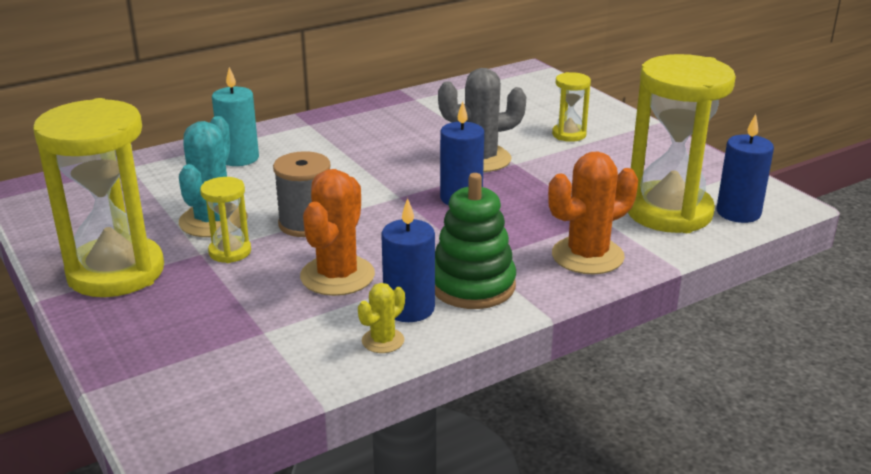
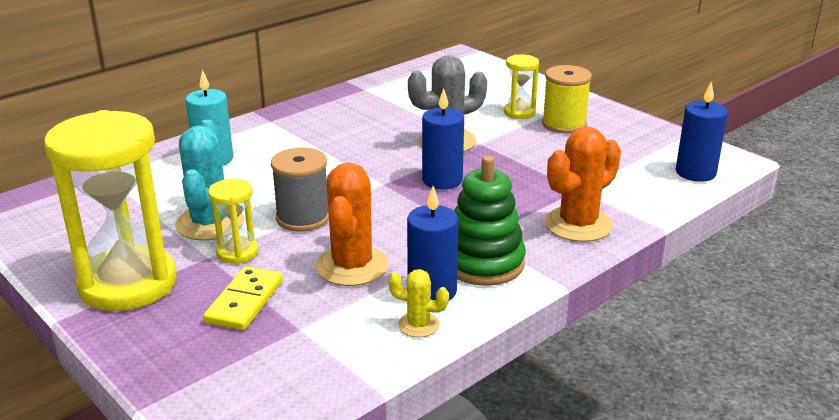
camera: 10 degrees left, 0 degrees up
(220, 300) = (245, 302): none -> yellow domino
(383, 341) = (418, 325): yellow cactus -> yellow cactus turned 75 degrees clockwise
(612, 150) = (564, 124): none -> yellow spool
(669, 212) = (635, 177): yellow hourglass -> none

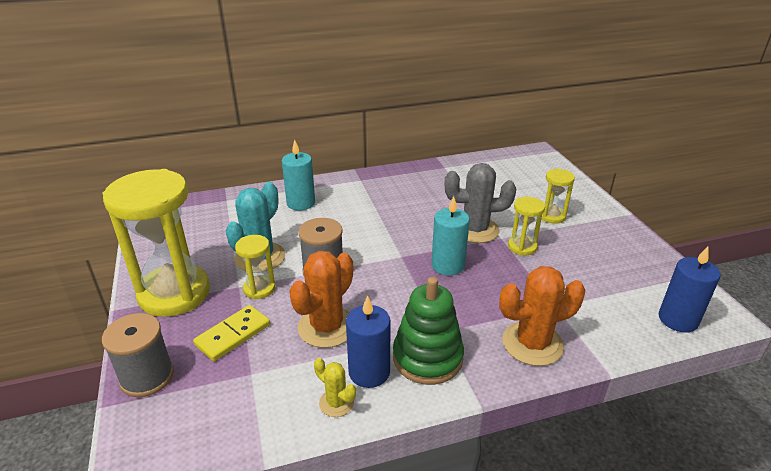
camera: 25 degrees right, 5 degrees up
(171, 367) = (147, 377): none -> grey spool
(442, 180) = (448, 265): blue candle -> turquoise candle
(508, 146) = (522, 247): none -> yellow hourglass
(564, 124) = (583, 237): yellow spool -> none

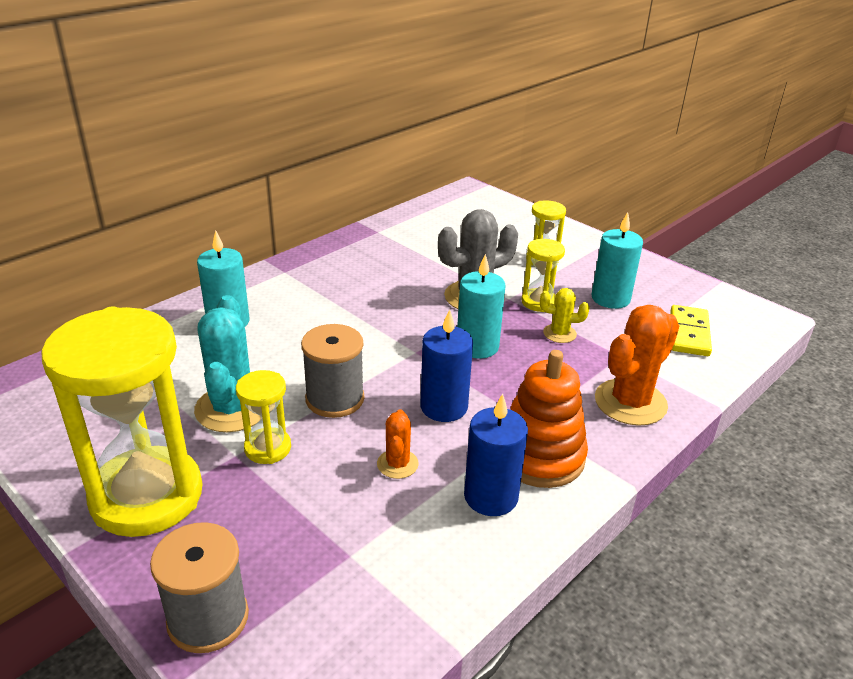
camera: 30 degrees left, 0 degrees up
(233, 335) = (284, 518): yellow domino -> yellow domino (689, 333)
(327, 327) = (397, 464): orange cactus -> orange cactus, size x0.52
(336, 403) = (483, 546): yellow cactus -> yellow cactus (559, 333)
(427, 358) = (540, 456): green stacking toy -> orange stacking toy
(585, 260) = (610, 298): none -> turquoise candle
(678, 320) = (735, 333): blue candle -> blue candle (444, 407)

